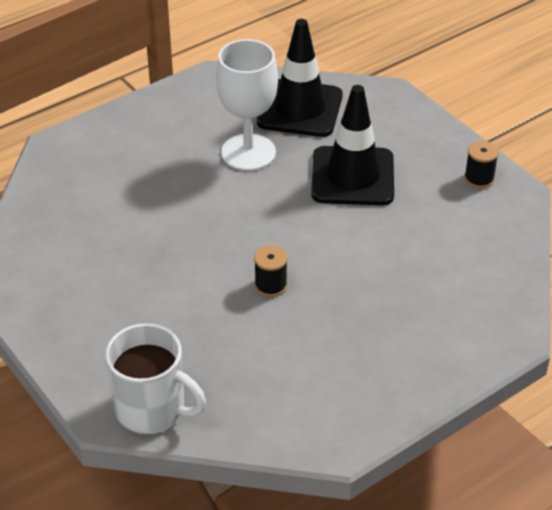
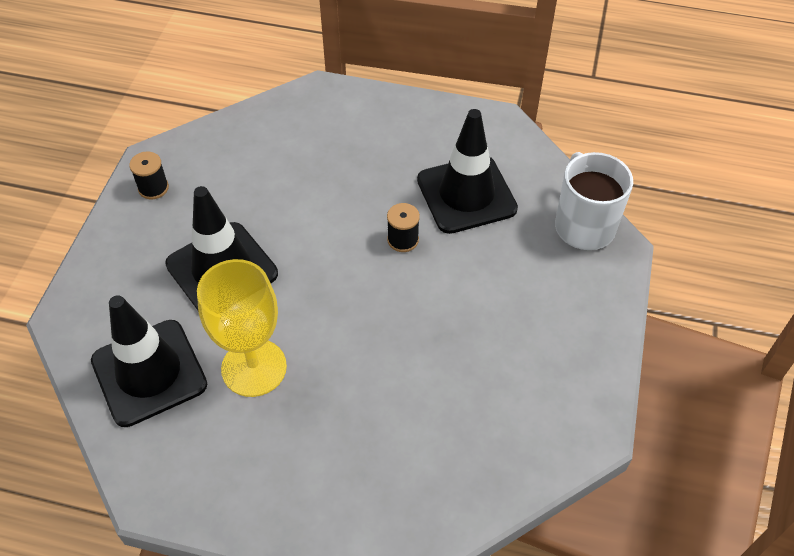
camera: 130 degrees left, 10 degrees up
(248, 152) = (254, 367): white goblet -> yellow goblet
(273, 355) = (466, 194): none -> black traffic cone

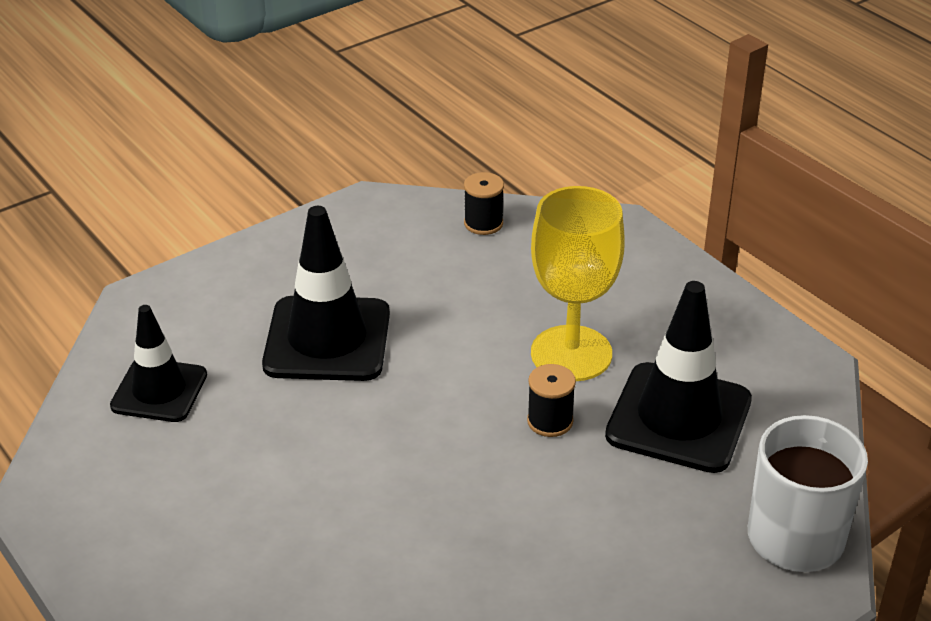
camera: 40 degrees right, 15 degrees down
(149, 372) = (159, 390): black traffic cone -> black traffic cone, size x0.65
(153, 188) = (343, 230): black spool -> black spool (483, 223)
(254, 367) = (258, 447): yellow goblet -> yellow goblet (571, 353)

